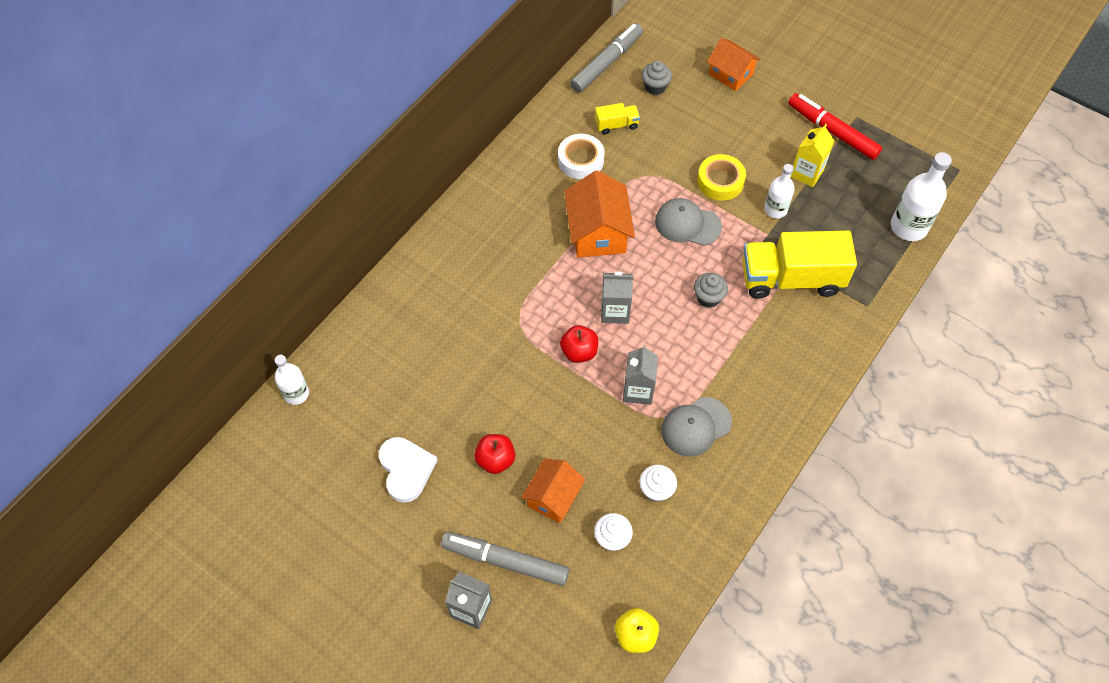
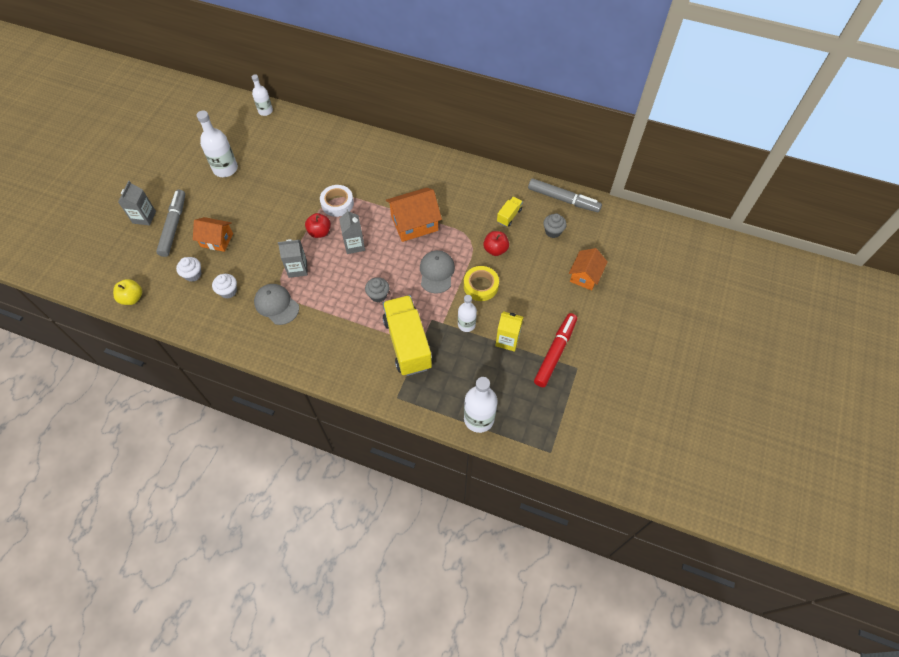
camera: 75 degrees right, 0 degrees up
(406, 470) = (225, 169): white heart -> white bottle
(495, 460) = (237, 207): red apple -> red apple (495, 250)
(580, 160) = (471, 202): white tape -> white tape (337, 203)
(616, 125) = (509, 216): yellow truck -> yellow truck turned 120 degrees counterclockwise

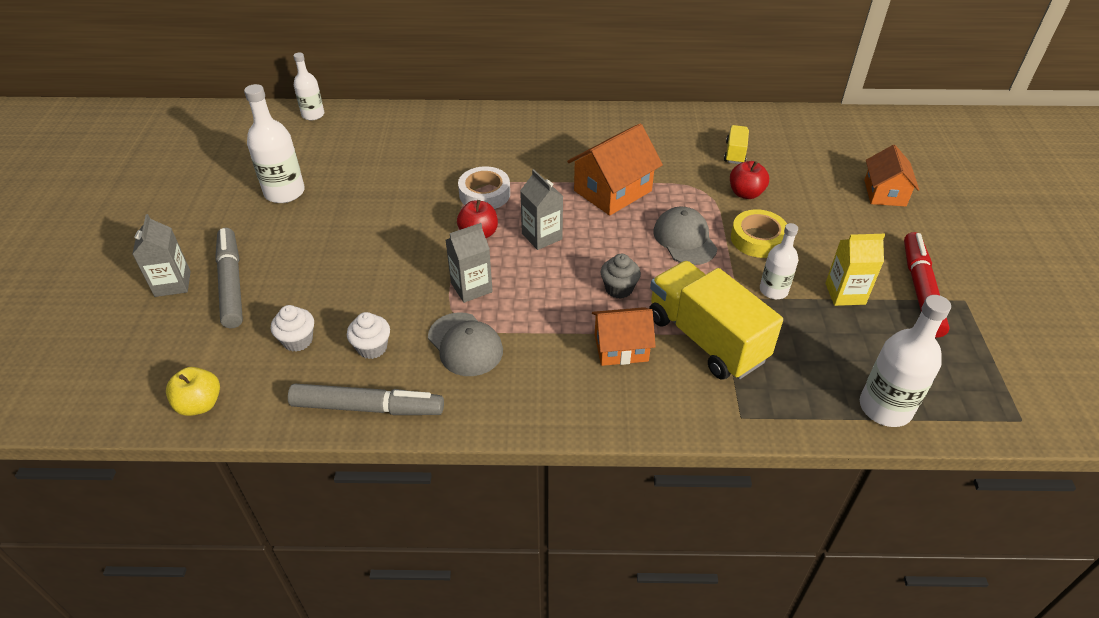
camera: 20 degrees left, 15 degrees down
(217, 240) = (316, 283): orange house -> orange house (621, 347)
(276, 305) = (465, 344): grey cap -> grey cap turned 150 degrees counterclockwise
(553, 231) = (804, 156): grey cupcake -> none
(563, 199) = (790, 121): grey marker -> grey marker (368, 408)

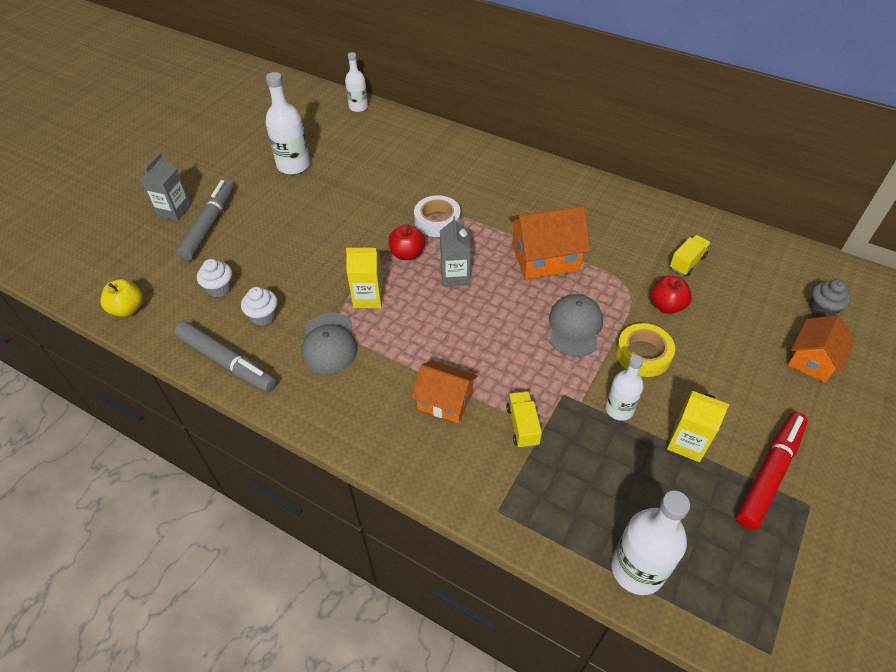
camera: 30 degrees right, 5 degrees up
(471, 287) = (368, 297): grey carton -> yellow carton
(619, 289) = (483, 348): grey cupcake -> grey cupcake (822, 309)
(706, 338) = (522, 426): yellow truck -> yellow truck, size x0.45

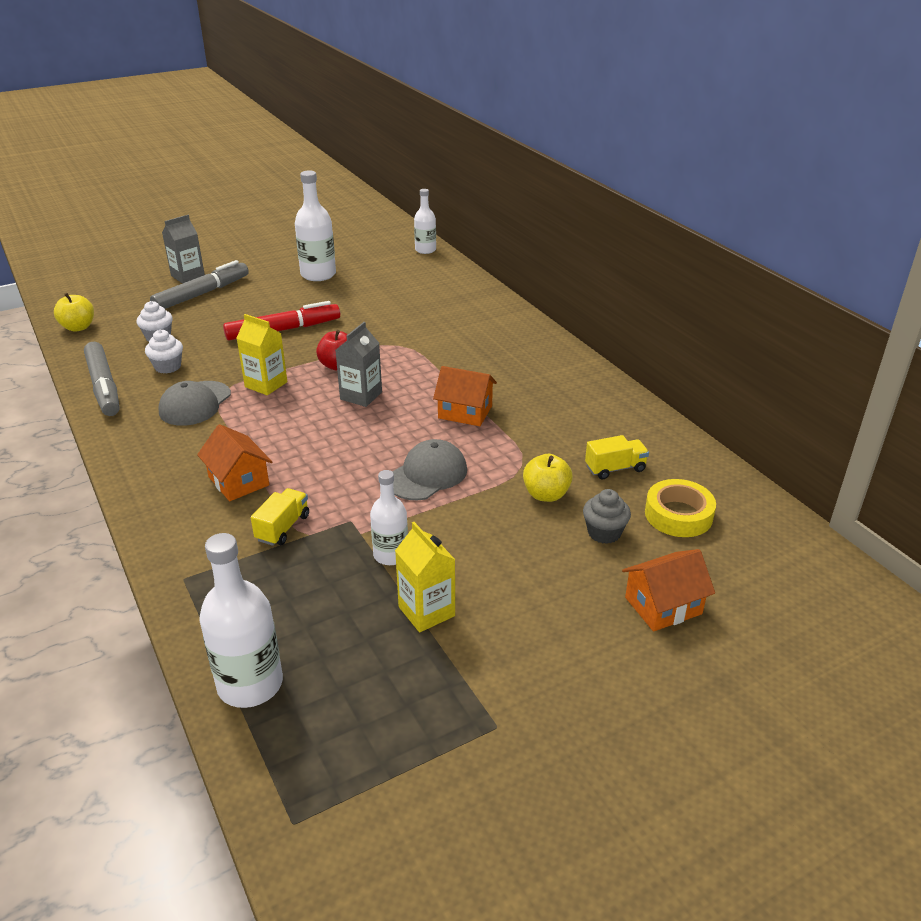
camera: 30 degrees right, 15 degrees down
(437, 221) = (395, 351): white tape -> none
(545, 257) = (465, 412): orange house -> orange house, size x0.67
(643, 354) = (470, 523): yellow tape -> yellow tape (678, 515)
(666, 306) = (546, 494): red apple -> yellow apple
(770, 473) = (485, 678): red marker -> red marker (283, 330)
(822, 309) = (734, 567): grey cupcake -> grey cupcake (604, 533)

